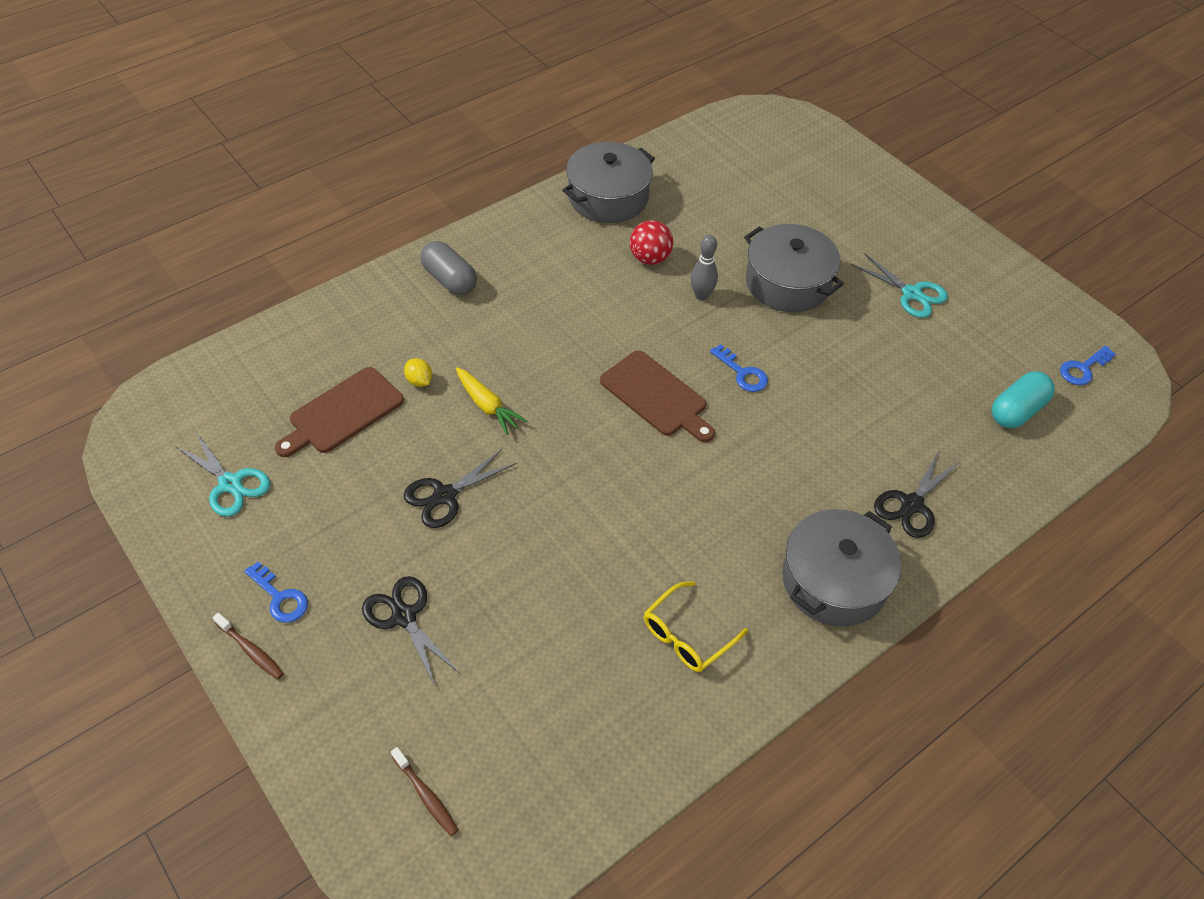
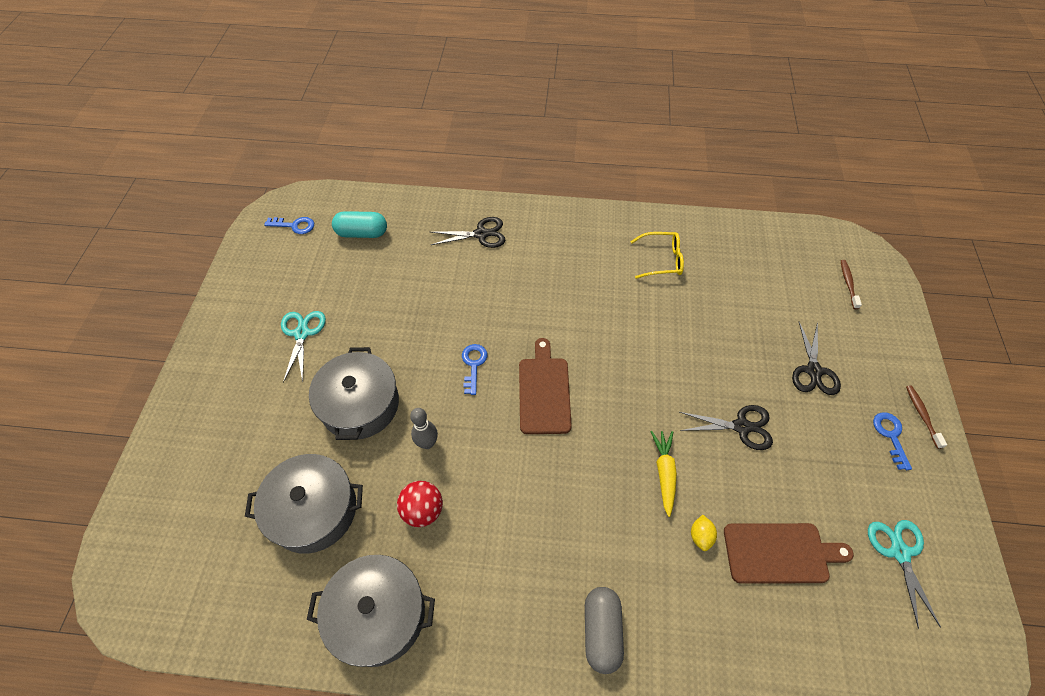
camera: 135 degrees left, 5 degrees up
(834, 581) = (563, 232): grey pot -> grey pot (313, 510)

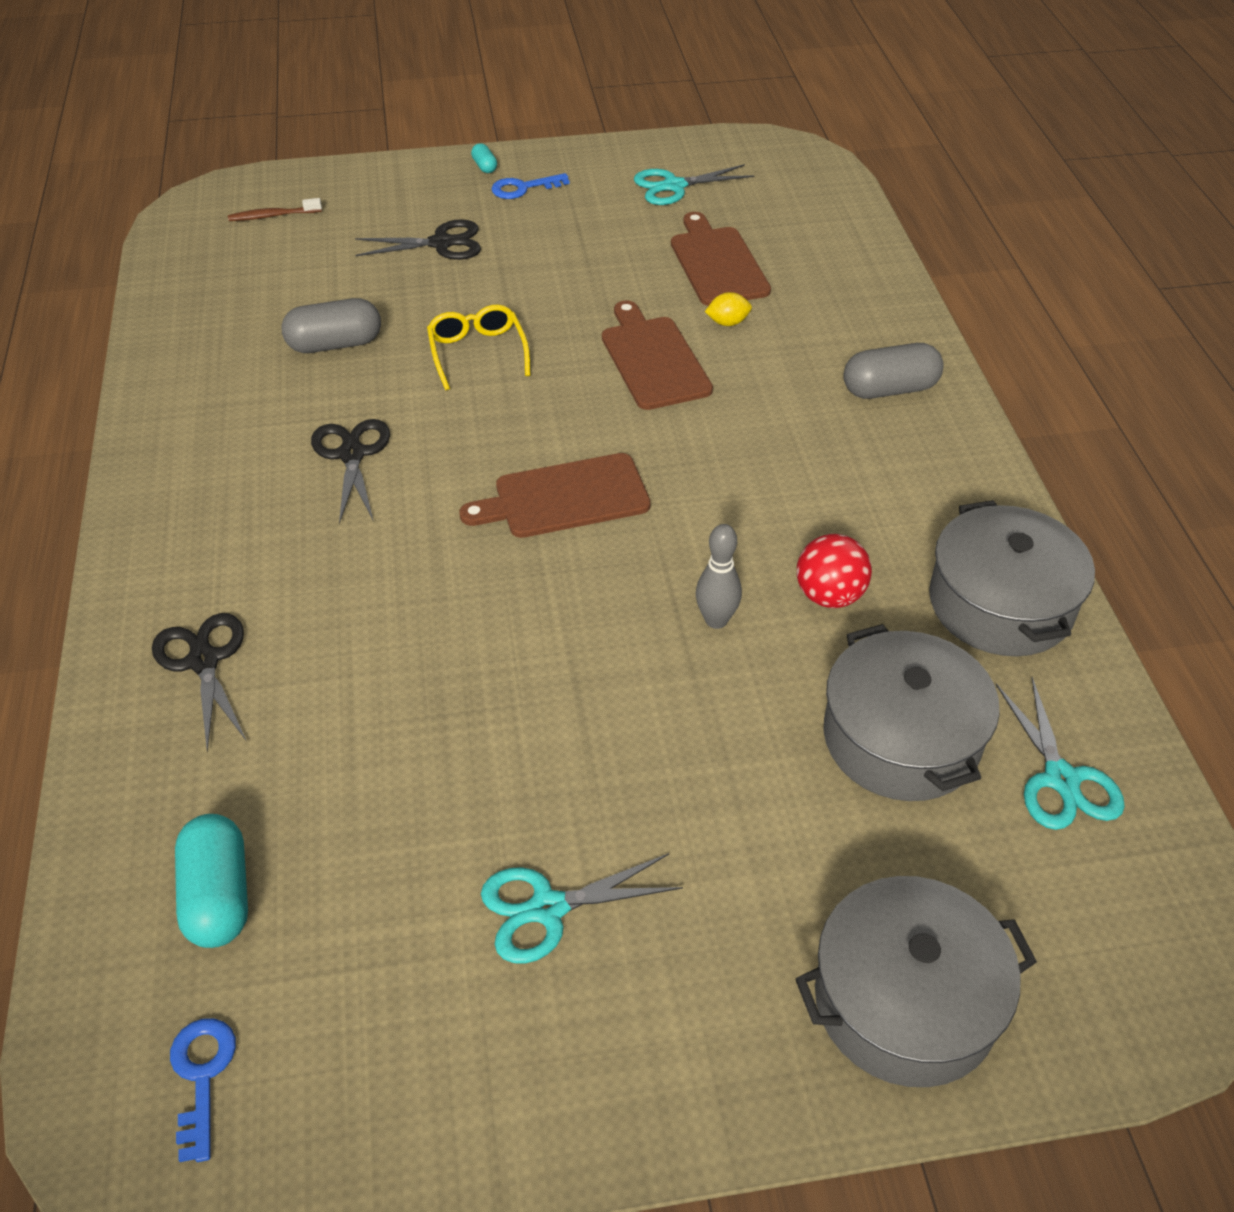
camera: 105 degrees left, 10 degrees down
(249, 586) = (1061, 779): none -> turquoise scissors
(360, 404) = (680, 740): grey pot -> grey pot (905, 1001)
(473, 365) = (540, 597): blue key -> none
(662, 260) = (248, 398): yellow glasses -> yellow glasses (477, 352)
(664, 472) = (653, 359): yellow carrot -> brown cutting board
(705, 302) = (335, 344): none -> grey capsule
(741, 427) = (554, 299): black scissors -> black scissors (352, 455)
(922, 415) = (484, 166): brown toothbrush -> turquoise capsule

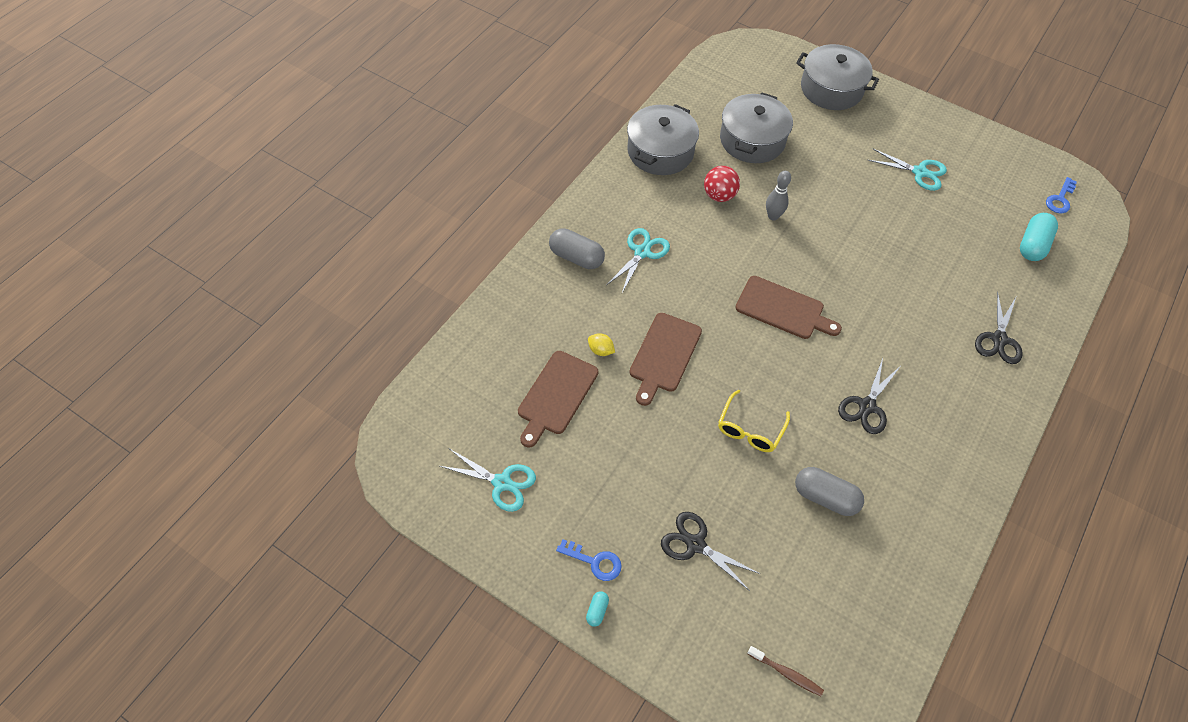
camera: 140 degrees left, 10 degrees up
(1061, 779) = (716, 99): turquoise scissors -> turquoise scissors (642, 252)

